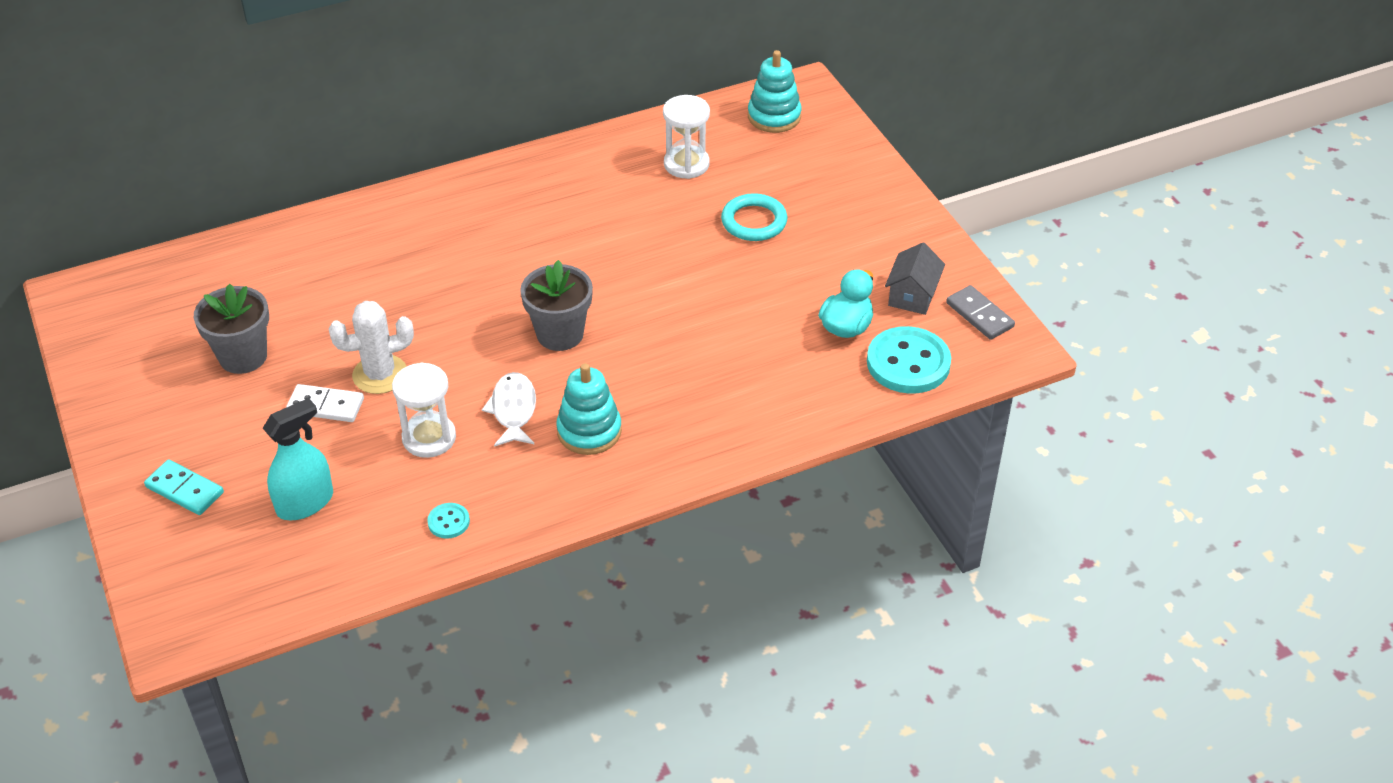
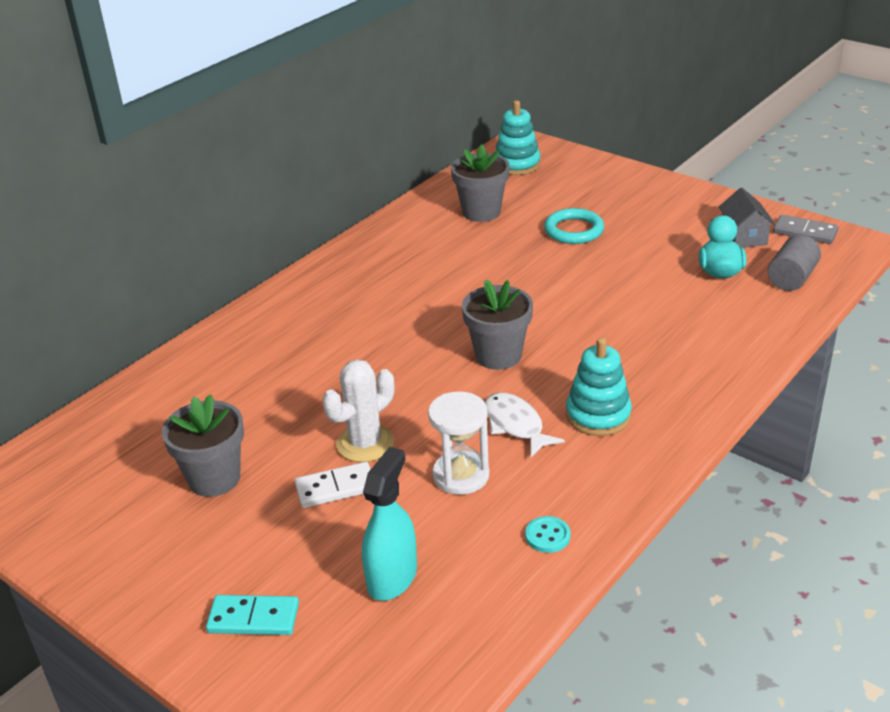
camera: 25 degrees left, 10 degrees down
(686, 164) = (481, 212): white hourglass -> grey flower pot
(908, 363) = (791, 278): turquoise button -> grey cylinder

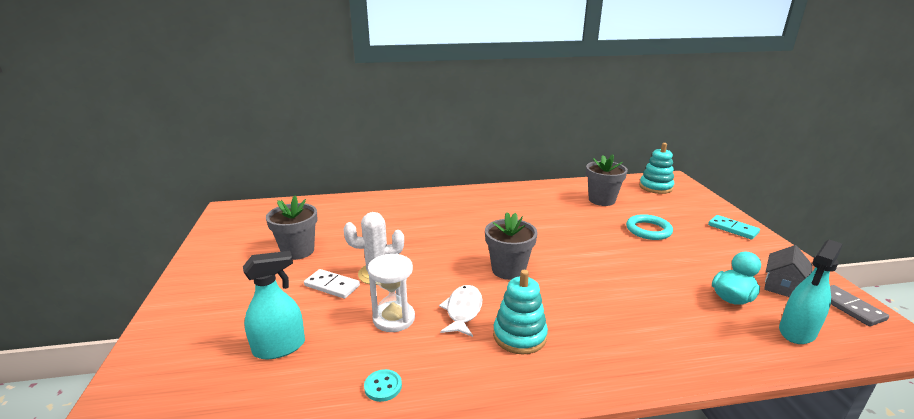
camera: 40 degrees right, 10 degrees down
(253, 618) = (203, 321): turquoise domino -> turquoise domino (733, 229)
(791, 278) = (797, 332): grey cylinder -> turquoise spray bottle

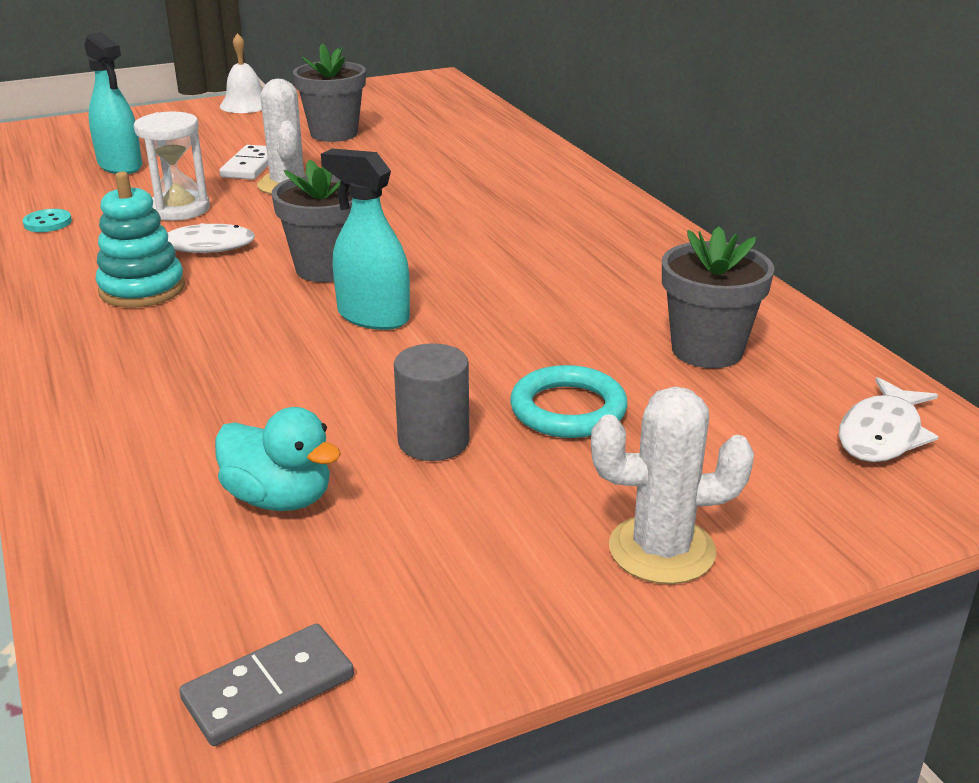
camera: 75 degrees right, 5 degrees up
(193, 281) = (245, 105): none -> white bell
(655, 187) = (882, 434): turquoise stacking toy -> white fish
(678, 259) = (433, 441): none -> grey cylinder
(733, 229) = (661, 550): turquoise domino -> white cactus
(782, 286) = (351, 587): grey house -> none
(797, 332) = (158, 570): turquoise spray bottle -> turquoise spray bottle (373, 316)

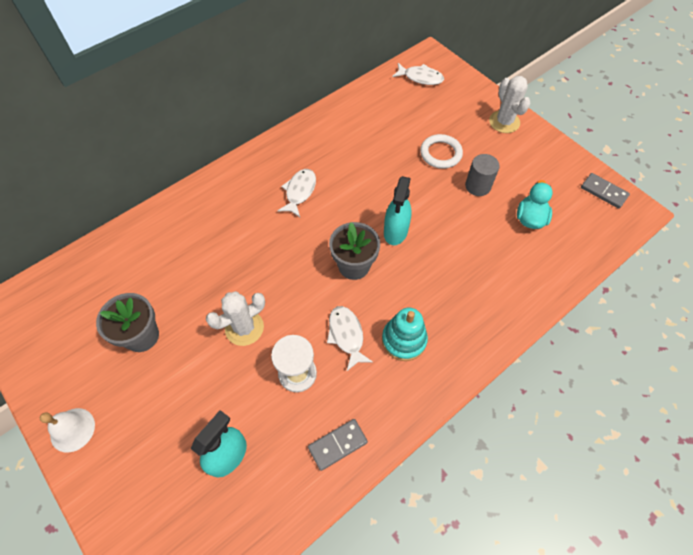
camera: 105 degrees left, 30 degrees up
(47, 223) = (337, 444): turquoise button -> grey domino
(250, 166) = (215, 364): white domino -> none
(528, 242) = (299, 192): none -> white fish
(568, 409) = (440, 153): turquoise ring -> white ring
(707, 350) = (382, 121): grey flower pot -> none

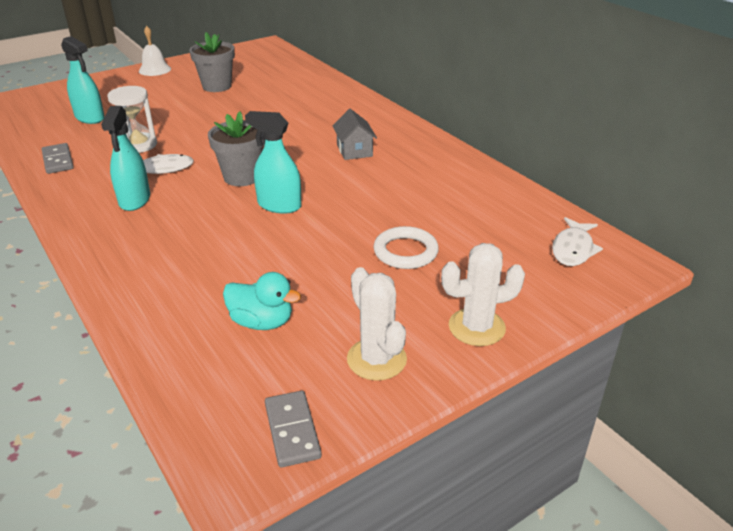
camera: 95 degrees right, 25 degrees down
(244, 328) = (200, 123): white cactus -> white cactus (376, 359)
(299, 192) = (354, 150): white fish -> grey house
(404, 340) = (134, 200): turquoise stacking toy -> turquoise spray bottle
(478, 186) = (337, 278): grey cylinder -> none
(603, 192) = (292, 430): grey domino -> grey domino turned 60 degrees counterclockwise

